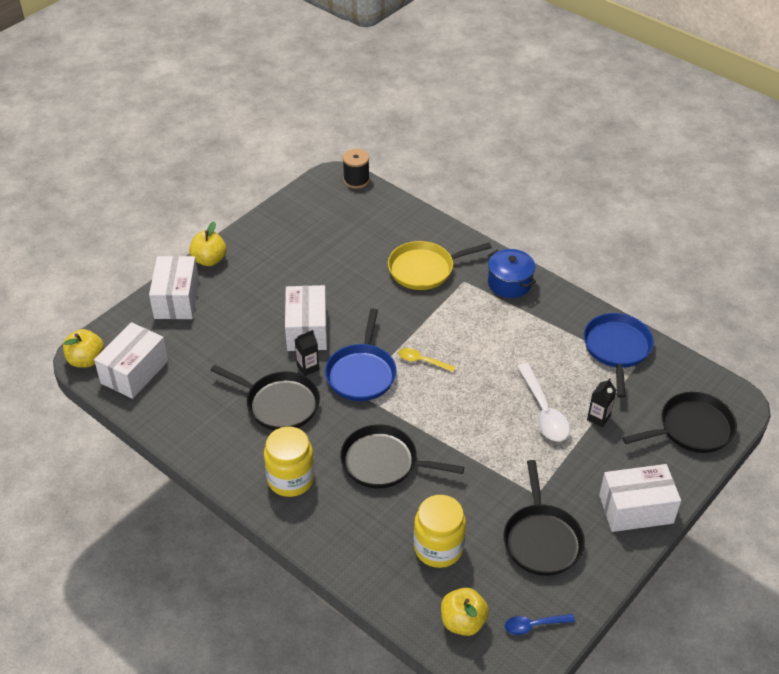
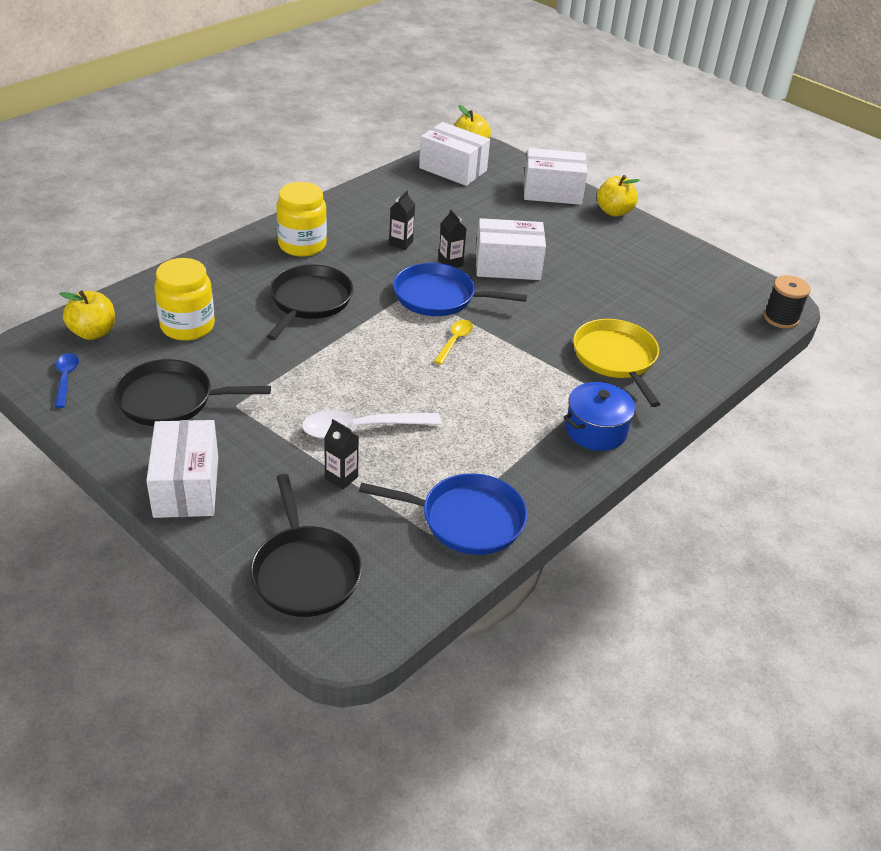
camera: 90 degrees right, 5 degrees down
(279, 404) = (401, 243): black pan -> black carton

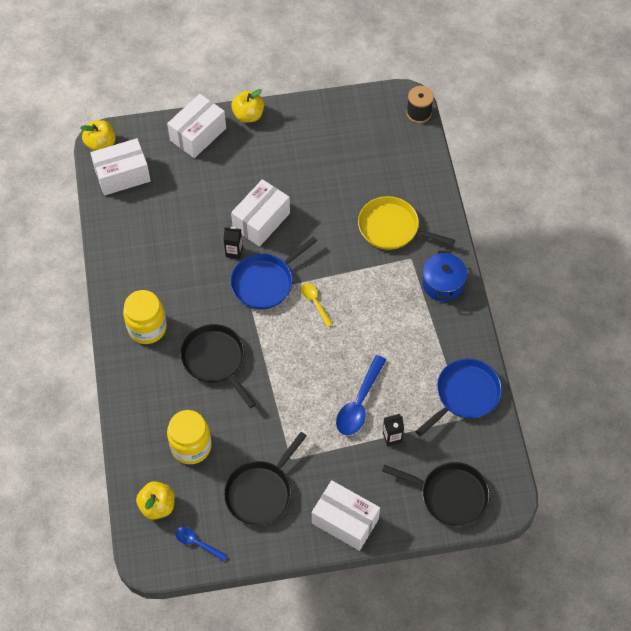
camera: 50 degrees left, 20 degrees up
(361, 429) = (359, 403): white spoon -> blue spoon
(401, 243) = (190, 267): black carton -> none

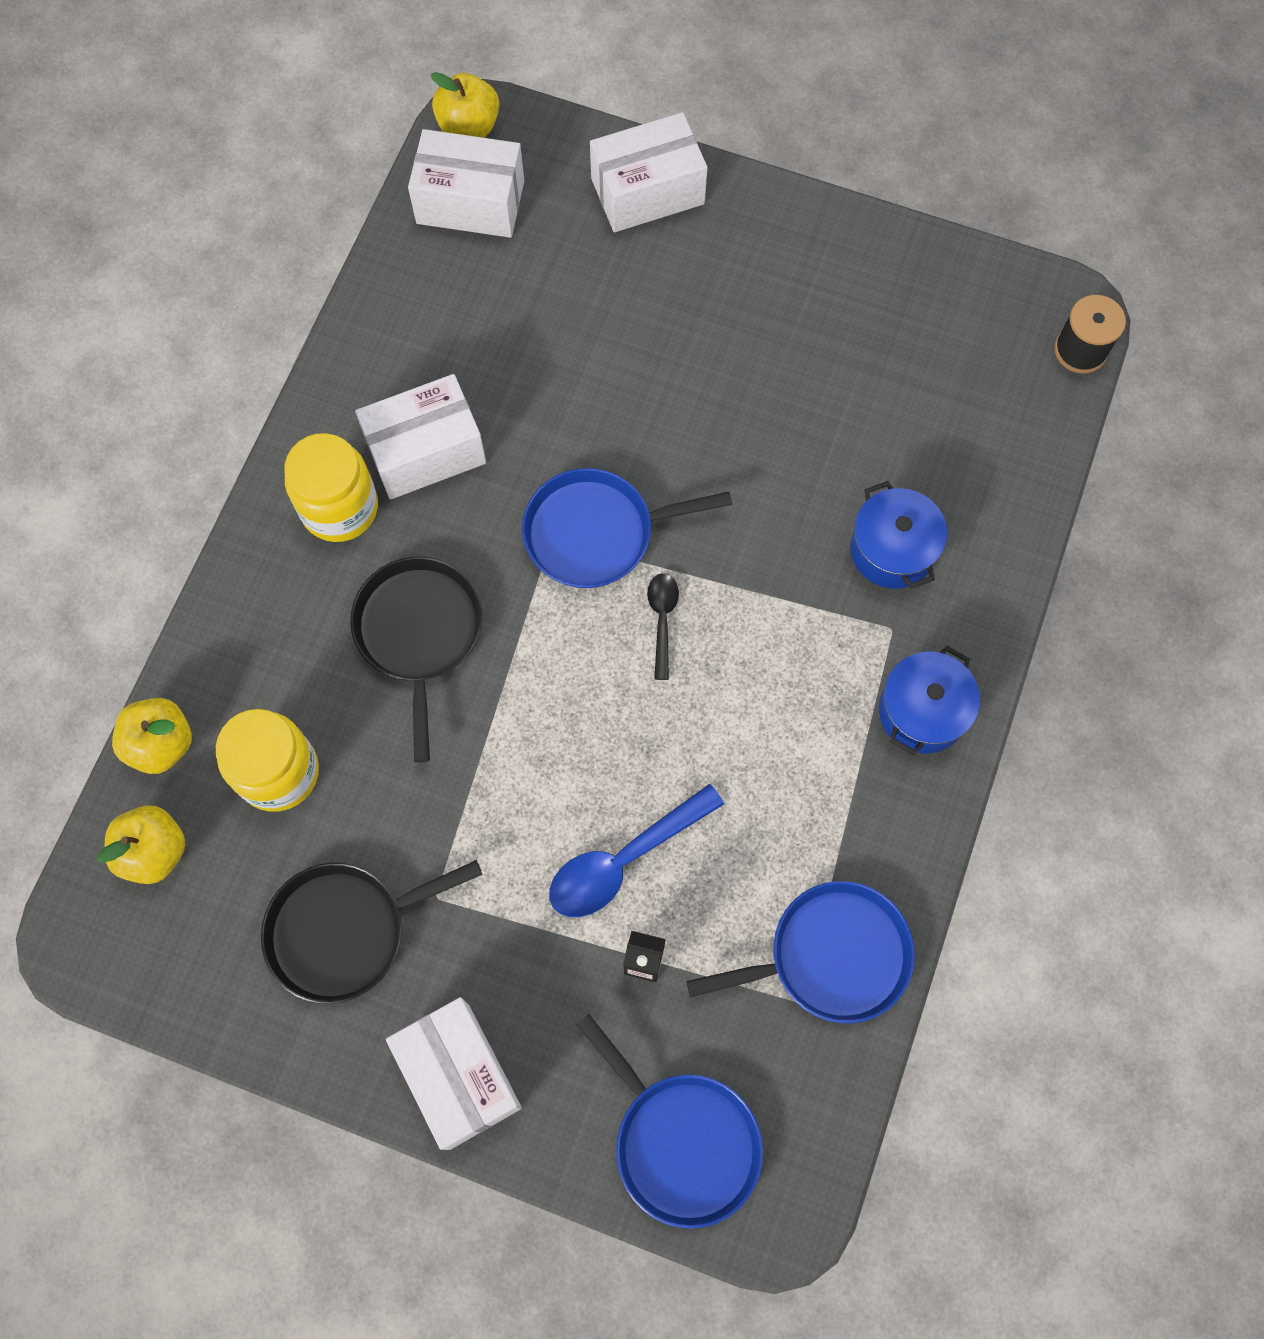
camera: 30 degrees right, 10 degrees up
(197, 543) = (177, 962): blue spoon -> none
(234, 252) = (576, 445): black carton -> none
(248, 115) = (759, 199): yellow apple -> yellow apple (161, 744)
(261, 221) = (660, 412): white box -> white box (426, 451)
(315, 302) = (662, 620): yellow spoon -> black spoon
(392, 228) = (892, 550): yellow pan -> blue pot
(450, 495) = (682, 1142): black pan -> blue pan

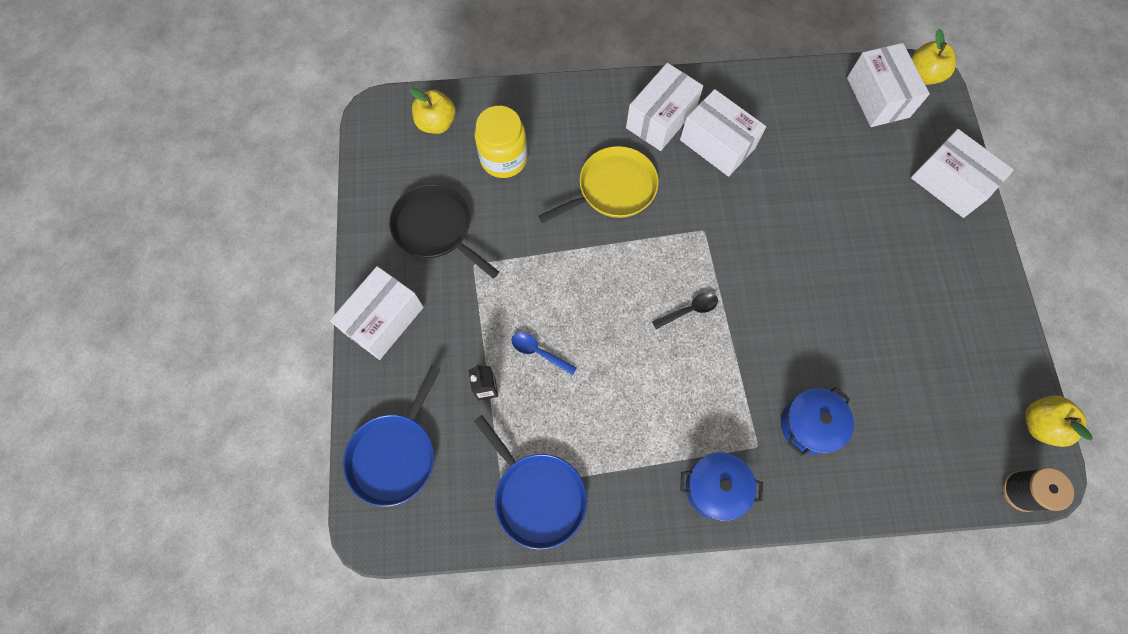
camera: 65 degrees right, 0 degrees up
(161, 744) = (492, 100): yellow apple -> yellow apple (1039, 424)
(339, 508) = (661, 118): yellow jar -> white box
(419, 633) = (613, 189): black pan -> yellow pan
(596, 533) = (721, 251): blue pan -> none
(624, 860) = (539, 352): blue spoon -> blue spoon, size x0.58

